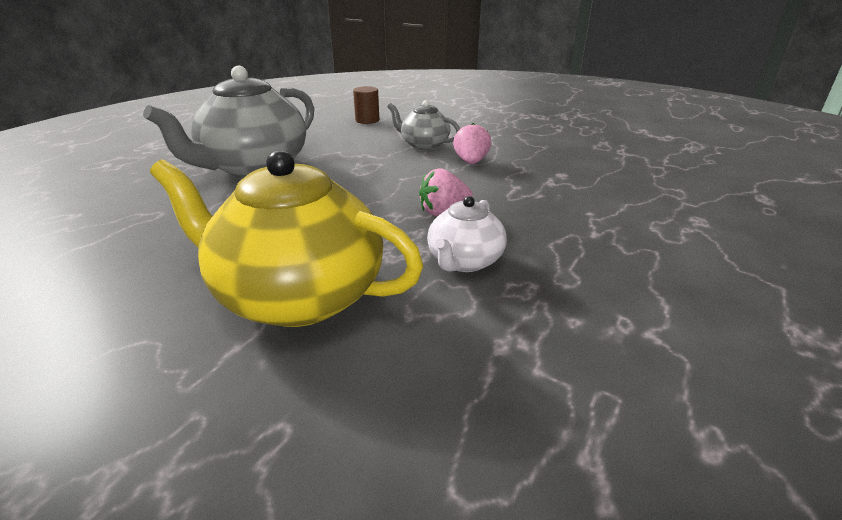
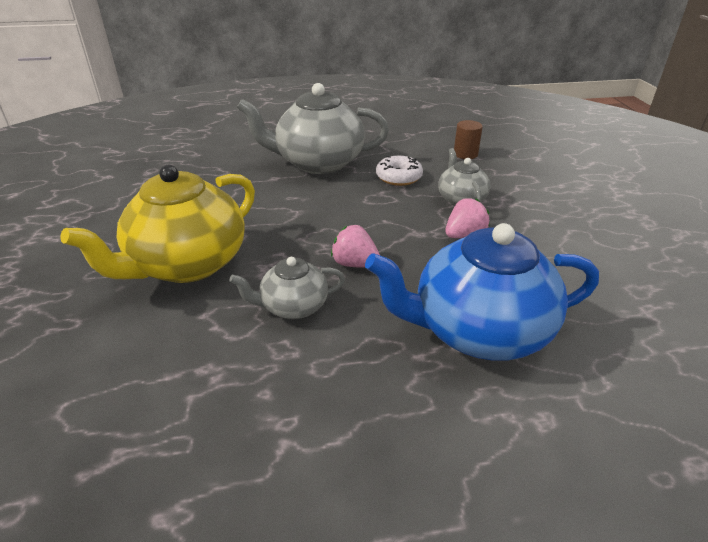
camera: 50 degrees right, 5 degrees up
(297, 296) = (187, 264): yellow teapot -> yellow teapot turned 120 degrees counterclockwise
(350, 150) = (399, 177): none -> white donut
(464, 261) = (293, 307): white teapot -> grey teapot
(589, 202) = (478, 331): none -> blue teapot

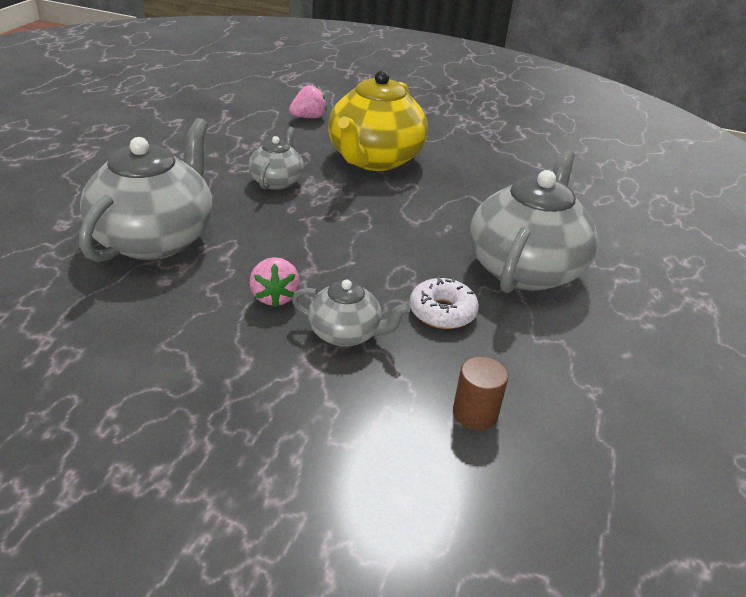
camera: 115 degrees right, 0 degrees up
(187, 264) = (374, 159): yellow teapot -> yellow teapot turned 135 degrees counterclockwise
(355, 264) = (298, 220): pink strawberry -> pink strawberry (308, 117)
(478, 331) = (155, 239): blue teapot -> grey teapot

